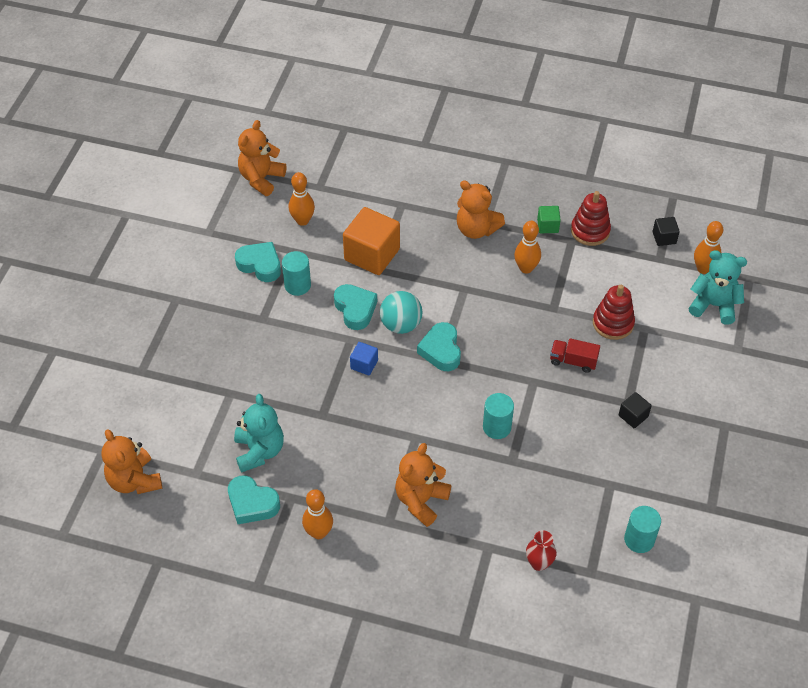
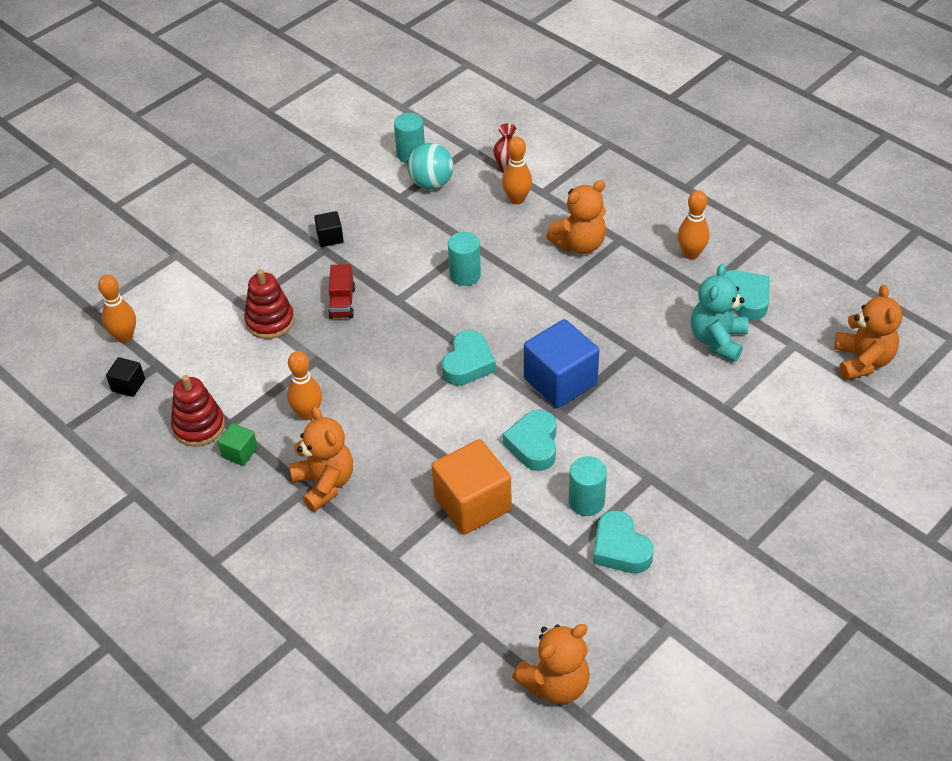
camera: 150 degrees left, 5 degrees down
(302, 220) = (533, 589): orange bowling pin -> orange bowling pin (517, 199)
(364, 364) = (560, 381): blue cube -> blue cube, size x2.08
(401, 325) = (493, 407): turquoise ball -> turquoise ball (431, 183)
(573, 361) = (342, 303): red truck -> red truck turned 45 degrees clockwise
(713, 305) = (155, 299): turquoise teddy bear -> none

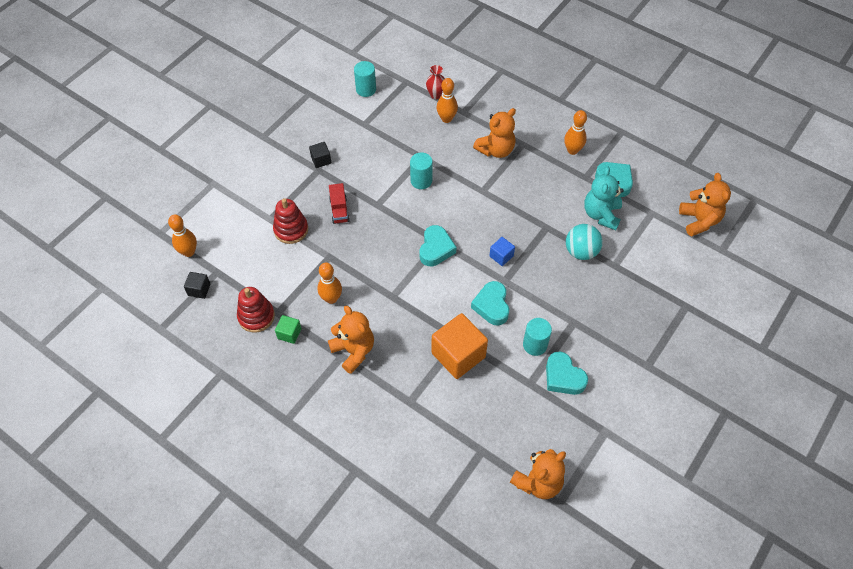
camera: 10 degrees left, 10 degrees up
(431, 183) = (384, 111): turquoise ball -> turquoise ball (581, 251)
(560, 381) = (501, 256): blue cube -> blue cube, size x0.48

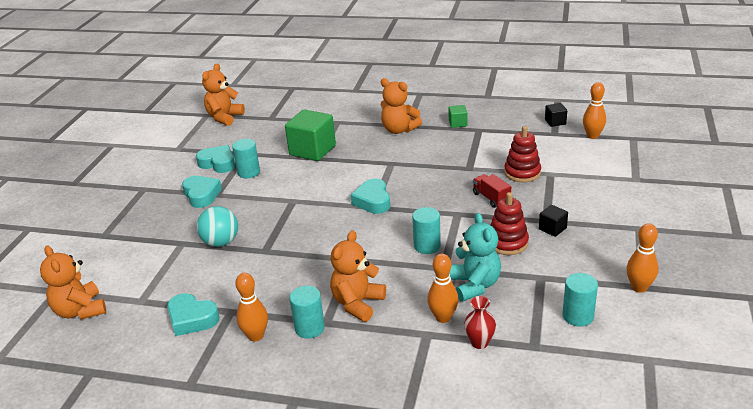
camera: 160 degrees right, 25 degrees down
(256, 316) = (493, 123): red stacking toy -> red stacking toy (507, 243)
(331, 298) = (442, 147): orange bowling pin -> orange bowling pin (639, 287)
(458, 355) = (312, 150): orange cube -> green cube
(492, 306) = (297, 182): turquoise heart -> turquoise heart (201, 195)
(501, 256) = (304, 215): blue cube -> none
(535, 143) = (309, 328): none -> turquoise cylinder
(601, 214) = (203, 280): turquoise teddy bear -> turquoise teddy bear (474, 285)

